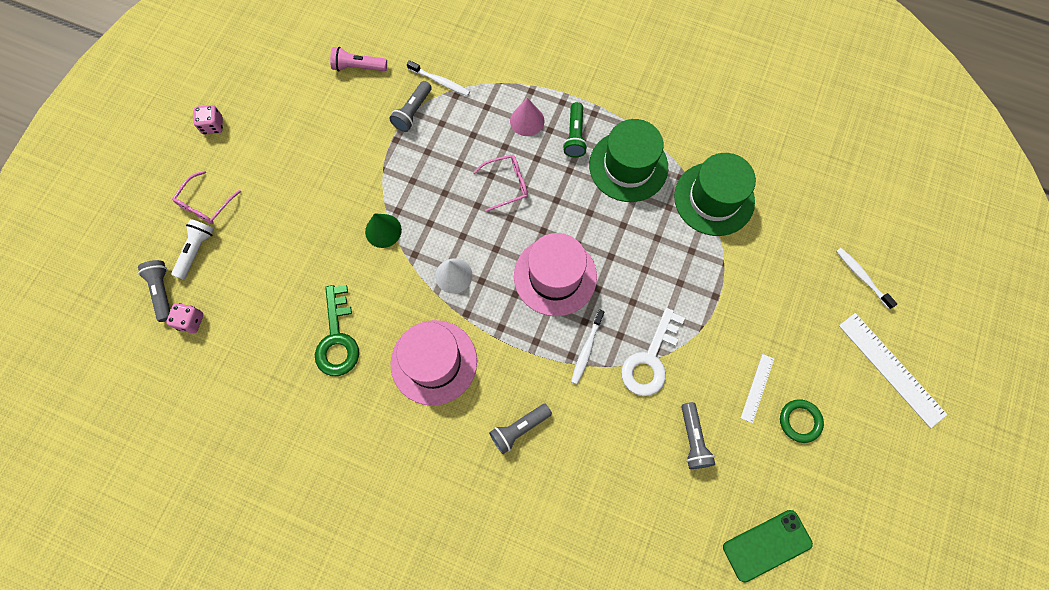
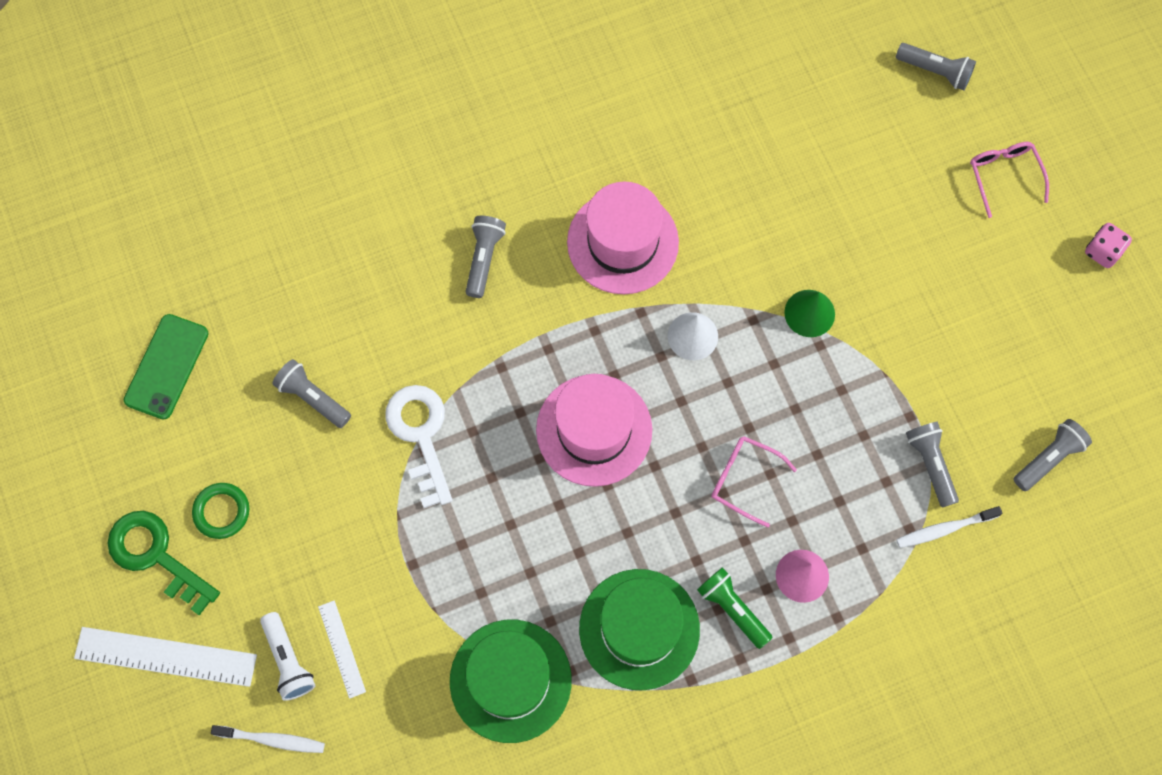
camera: 135 degrees right, 0 degrees up
(191, 321) = (878, 73): pink dice -> none
(196, 251) = (954, 130): white flashlight -> white flashlight (288, 660)
(337, 338) = (733, 180): green key -> green key (156, 556)
(358, 67) = (1048, 458): pink flashlight -> grey flashlight
(506, 184) = (744, 479): pink glasses -> pink glasses turned 90 degrees clockwise
(586, 349) = (492, 387): white toothbrush -> none
(757, 388) = (290, 506): white ruler -> white ruler (342, 649)

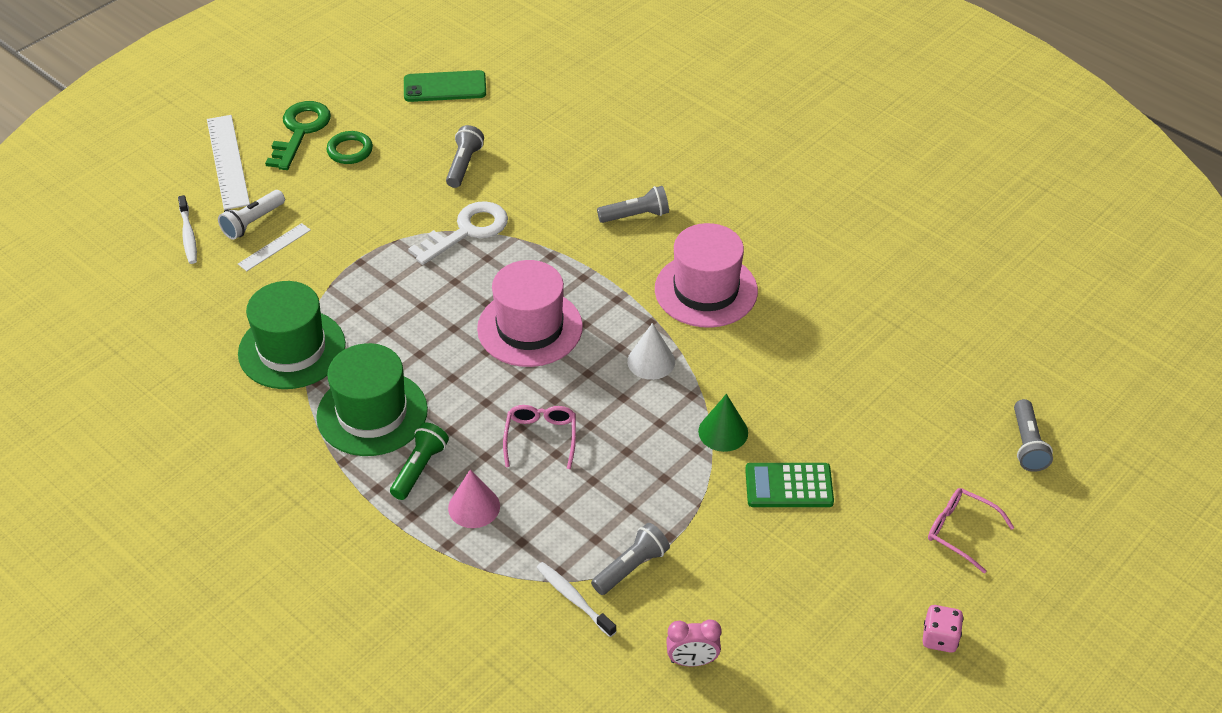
camera: 65 degrees right, 25 degrees down
(896, 288) = (789, 486): none -> green calculator
(1004, 176) = (961, 531): pink glasses -> pink glasses turned 105 degrees counterclockwise
(1048, 458) = (692, 661): grey flashlight -> pink clock

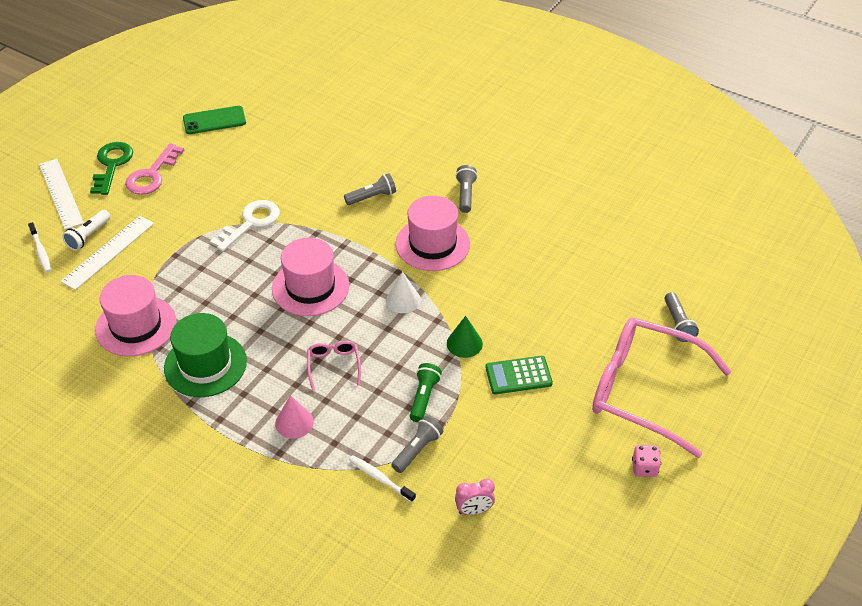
camera: 10 degrees left, 0 degrees up
(274, 247) = (108, 252): white ruler -> white ruler, size x1.83
(292, 349) = (136, 326): green hat -> pink hat
(350, 150) = (152, 175): green ring -> pink key
(419, 468) = (248, 400): green flashlight -> green flashlight (424, 397)
(464, 165) = (239, 175): grey flashlight -> grey flashlight (465, 194)
(961, 531) = (644, 391): pink glasses -> pink glasses, size x2.41

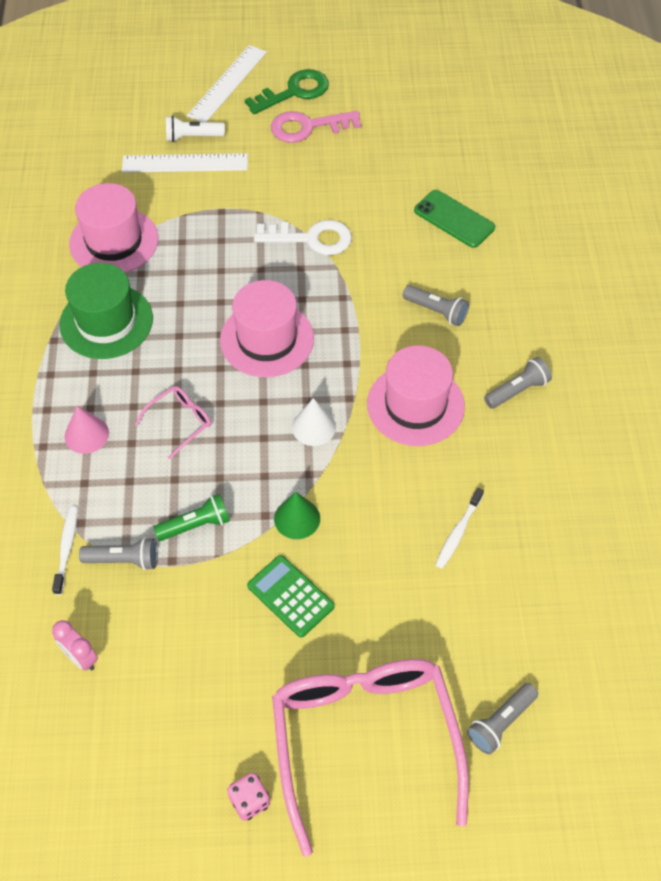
camera: 55 degrees right, 10 degrees up
(41, 251) = (147, 119): white toothbrush -> white toothbrush (458, 532)
(214, 120) = (424, 121): green phone -> green phone (454, 219)

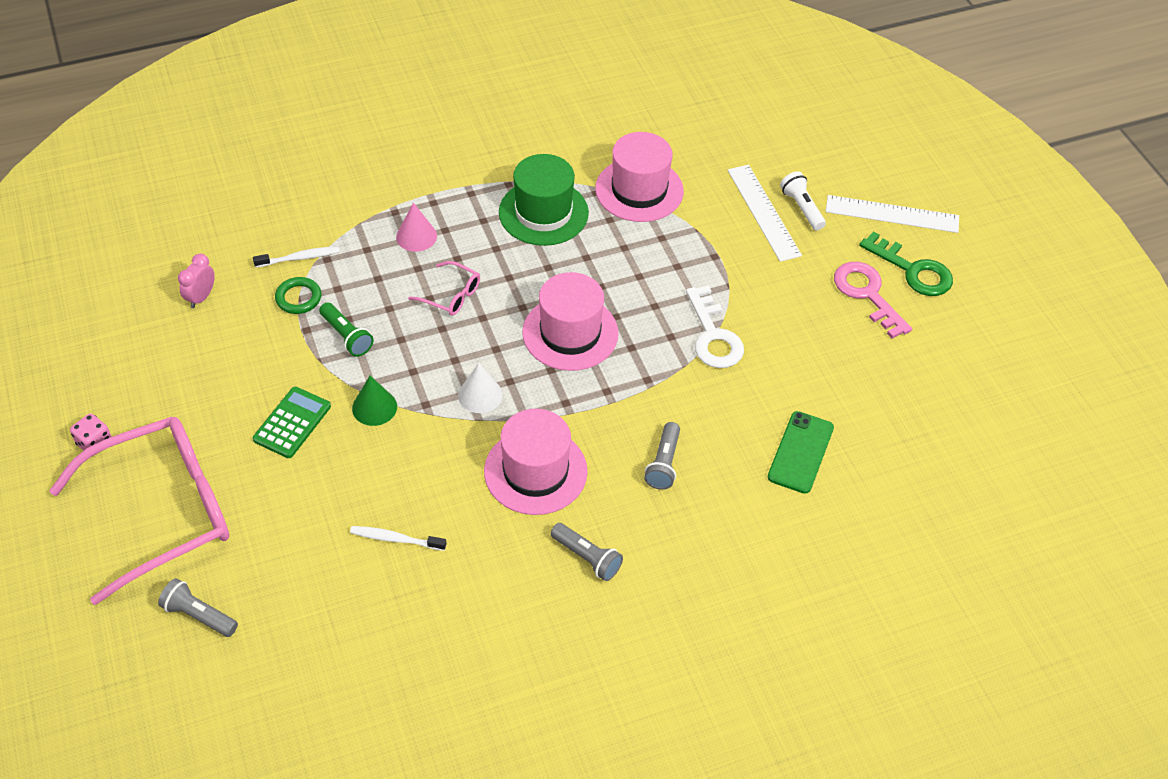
camera: 70 degrees right, 5 degrees down
(124, 560) = (298, 298): grey flashlight -> green ring

